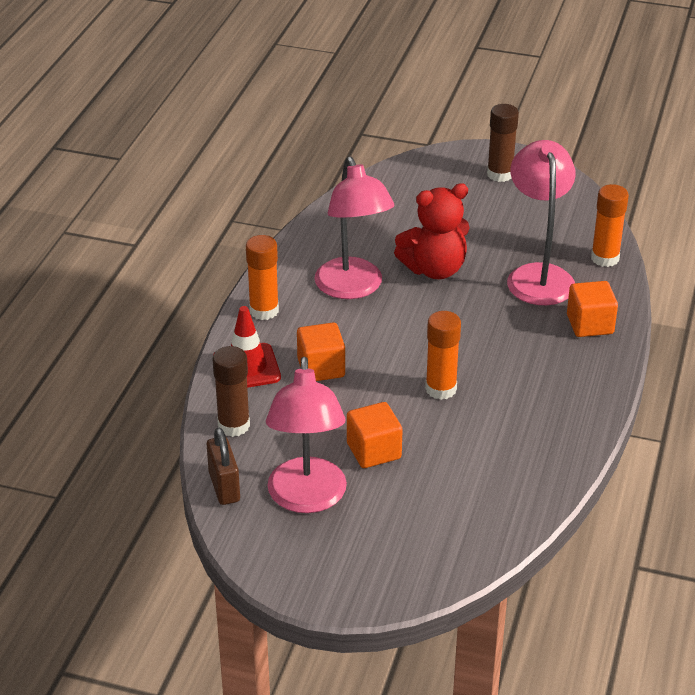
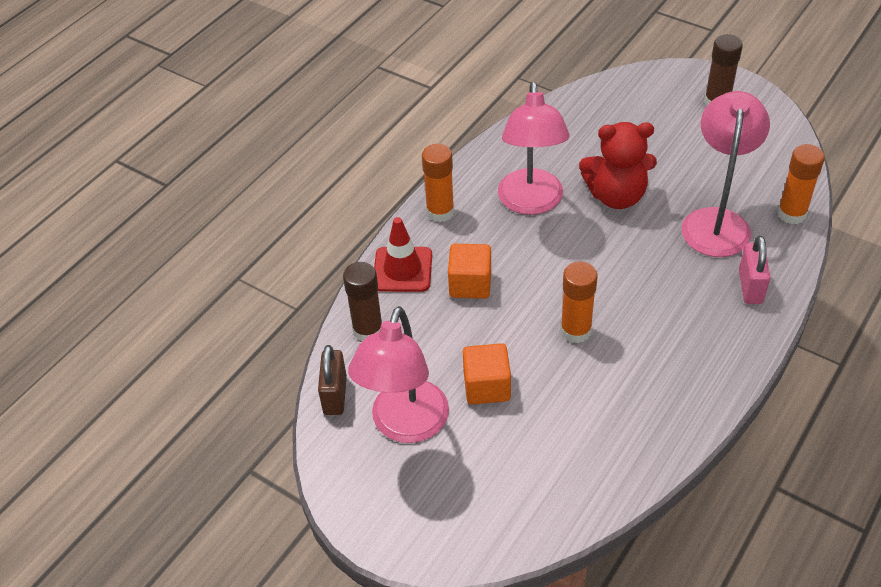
camera: 20 degrees right, 10 degrees up
(590, 324) = (750, 287): orange cube -> pink padlock

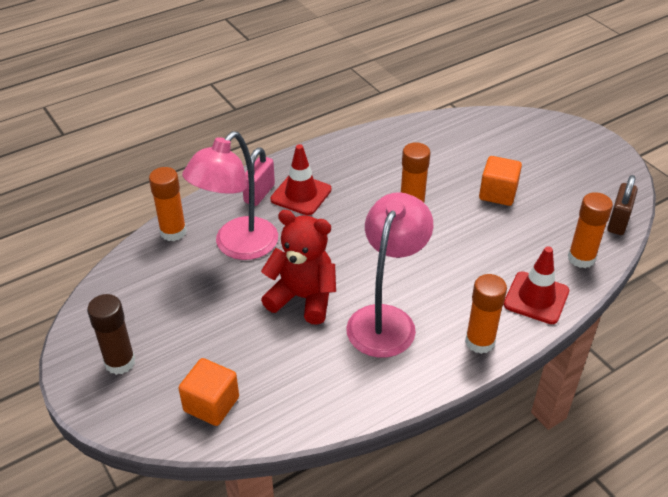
camera: 160 degrees left, 5 degrees down
(368, 330) = (581, 258): brown glue stick -> orange glue stick
(405, 426) = (567, 189): pink lamp -> none
(470, 284) = (479, 266): orange cube -> orange cube (211, 404)
(705, 302) = (301, 194): none -> red traffic cone

